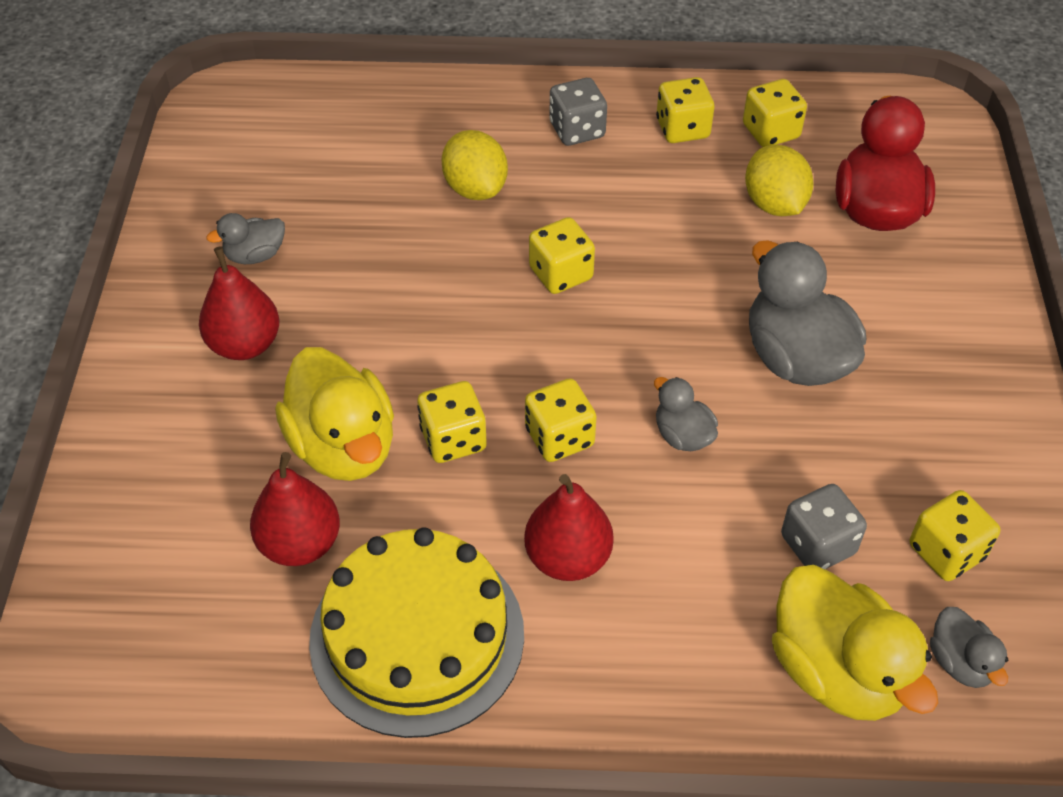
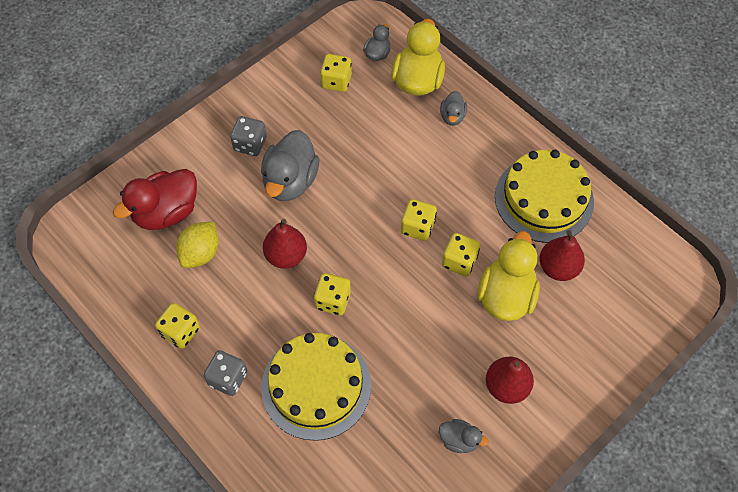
camera: 135 degrees left, 10 degrees up
(475, 188) = (316, 386): yellow lemon -> yellow cake
(568, 558) = (464, 182): red pear -> red pear (286, 256)
(683, 435) = (371, 189): grey duck -> grey duck (452, 116)
(770, 132) = (146, 292): yellow dice -> none
(817, 544) = (374, 116): grey dice -> grey dice (250, 144)

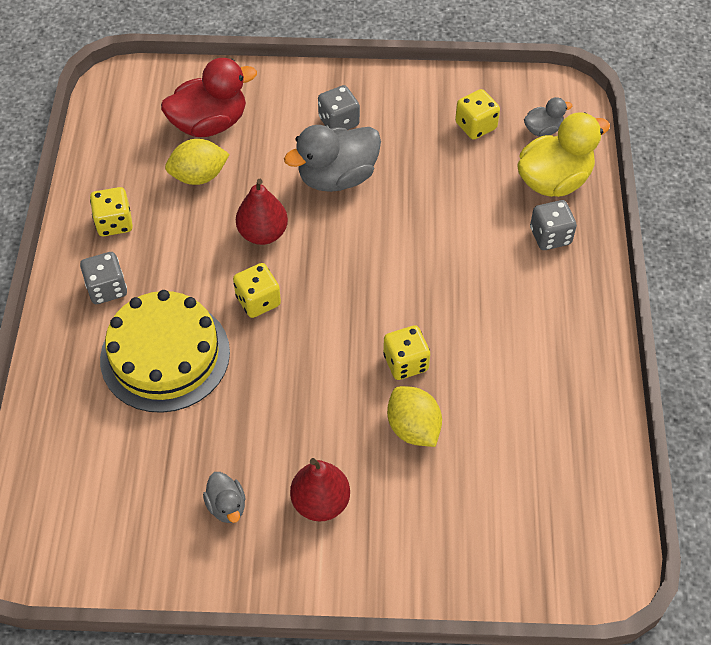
camera: 45 degrees right, 5 degrees down
(166, 212) = (210, 123): red duck -> red duck turned 150 degrees clockwise
(417, 227) = (402, 303): yellow dice -> none
(452, 116) = (550, 236): grey duck -> grey dice
(506, 296) = (413, 428): yellow duck -> yellow lemon
(544, 199) = (553, 377): yellow cake -> none
(558, 268) = (493, 447): red pear -> none

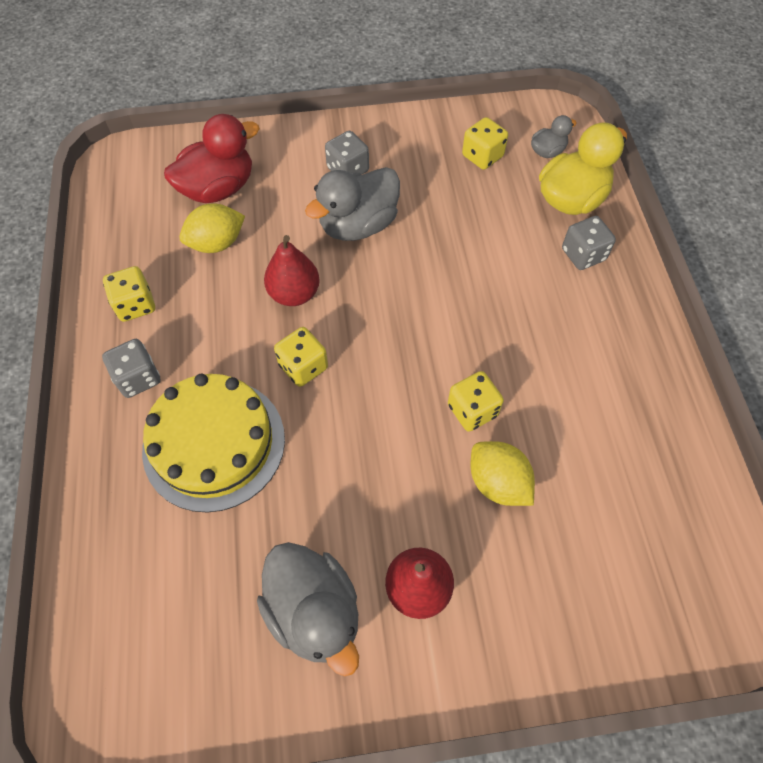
camera: 10 degrees left, 5 degrees up
(227, 506) = (314, 612): grey duck -> grey duck, size x1.97

